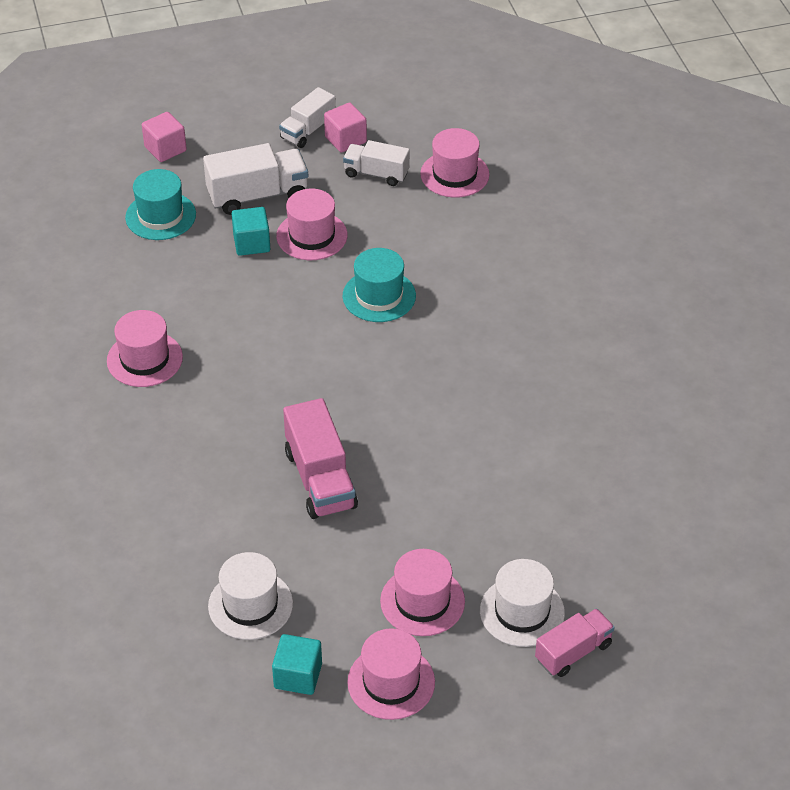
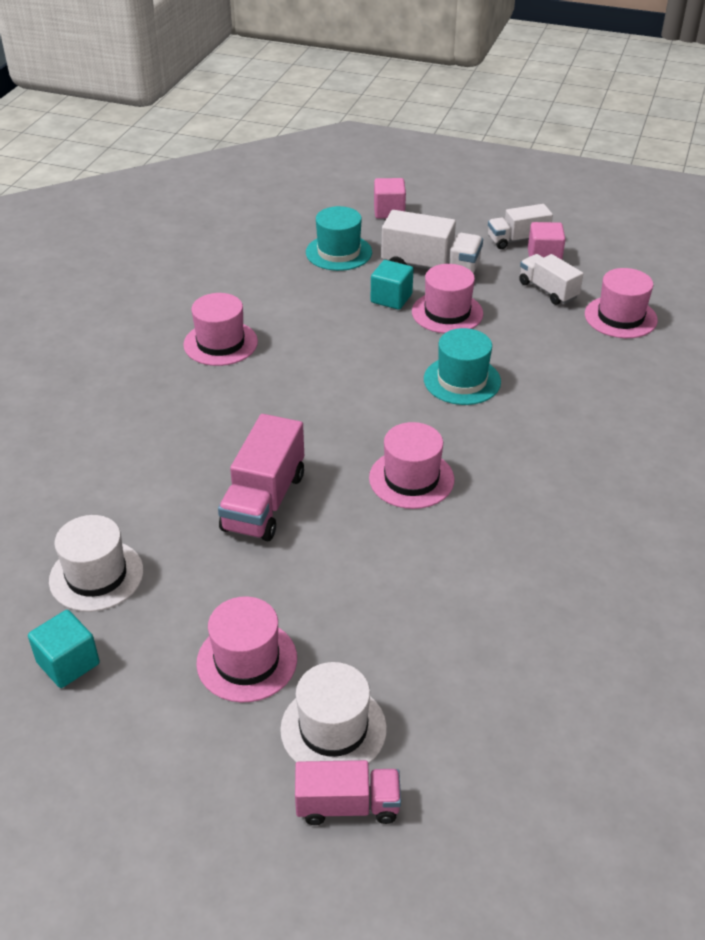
camera: 35 degrees right, 5 degrees down
(391, 682) = (141, 721): pink hat -> pink hat (411, 479)

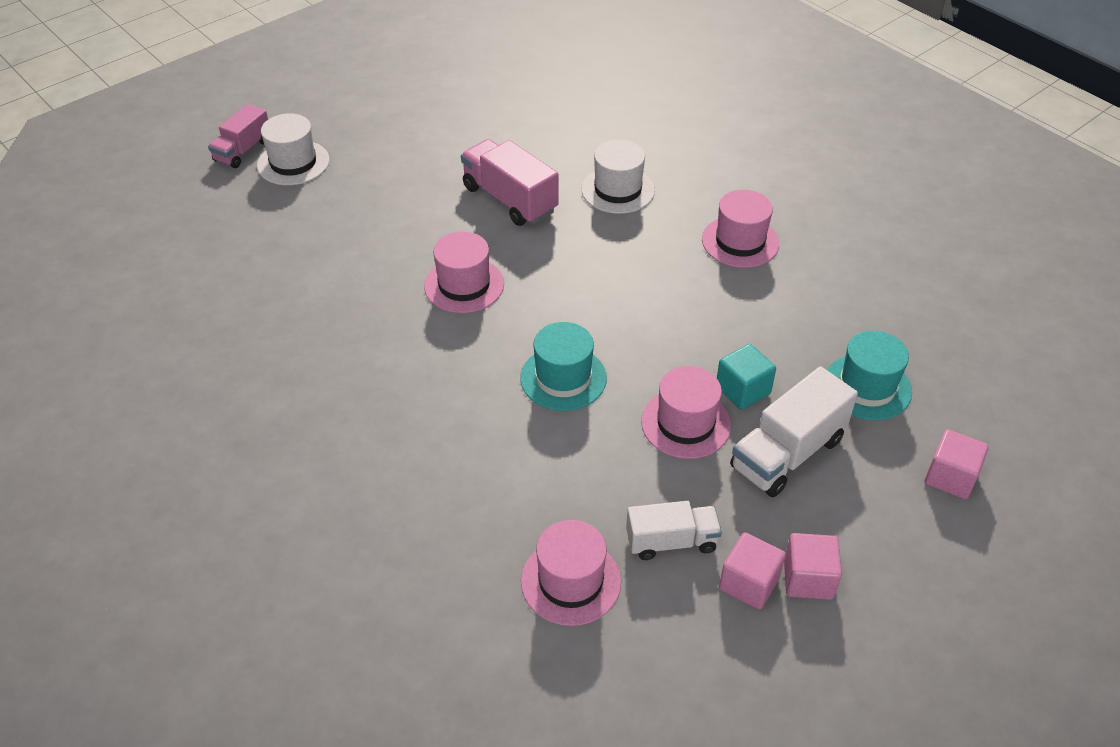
camera: 120 degrees right, 5 degrees up
(68, 663) = (444, 84): turquoise cube -> none
(96, 575) = (506, 109): white hat -> white hat (618, 190)
(247, 660) = (376, 147): pink hat -> none
(517, 240) = (808, 579): white truck -> pink cube

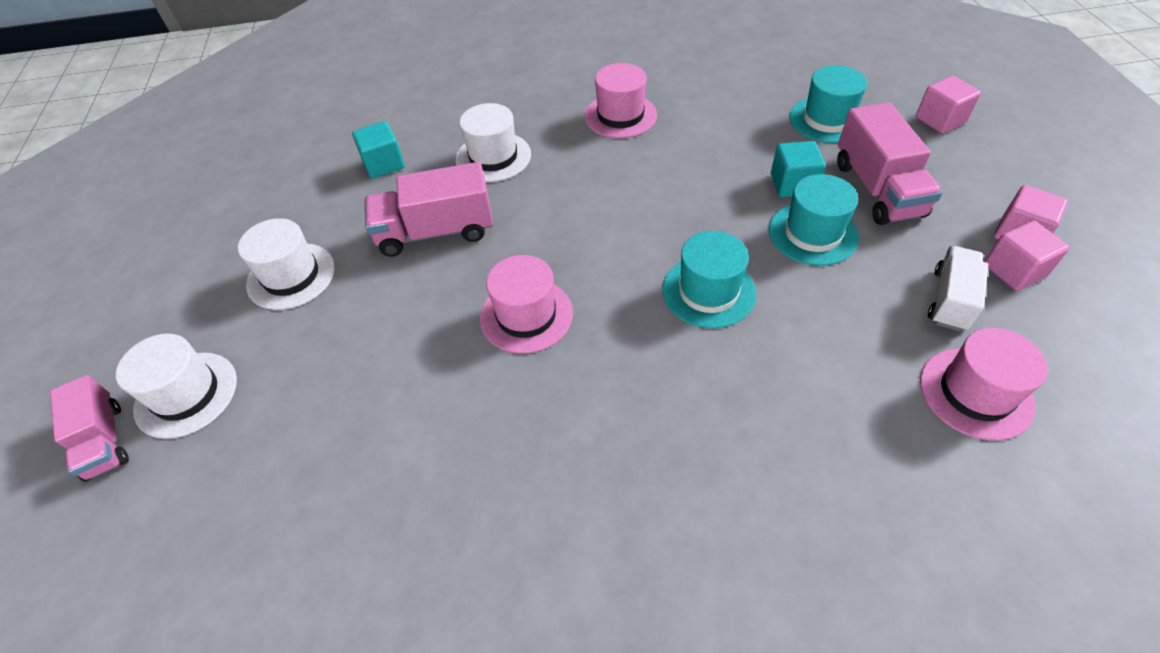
camera: 55 degrees left, 5 degrees up
(415, 152) = (291, 276): none -> white hat
(558, 136) = (383, 164): none -> turquoise cube
(685, 423) = (812, 233): pink hat -> turquoise hat
(787, 453) = (877, 189): white truck -> pink truck

